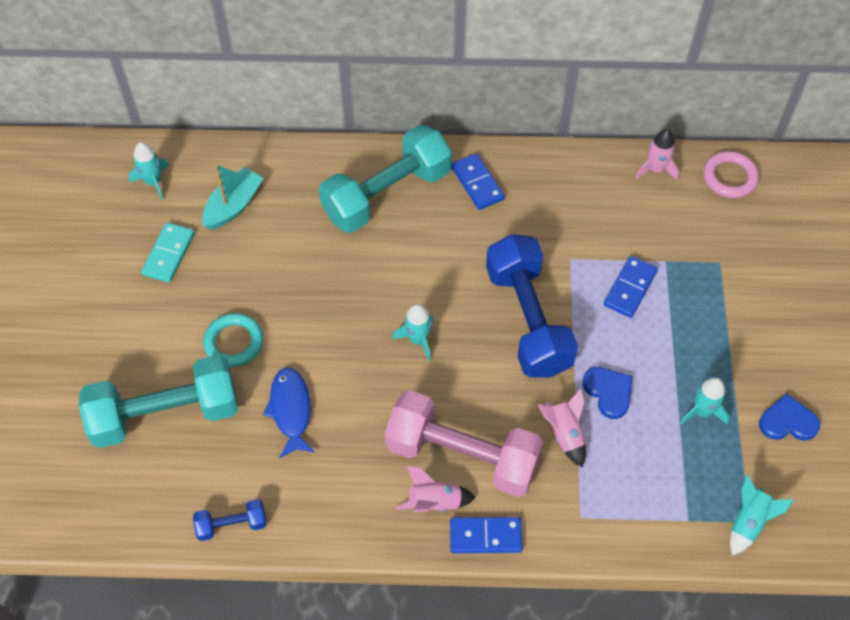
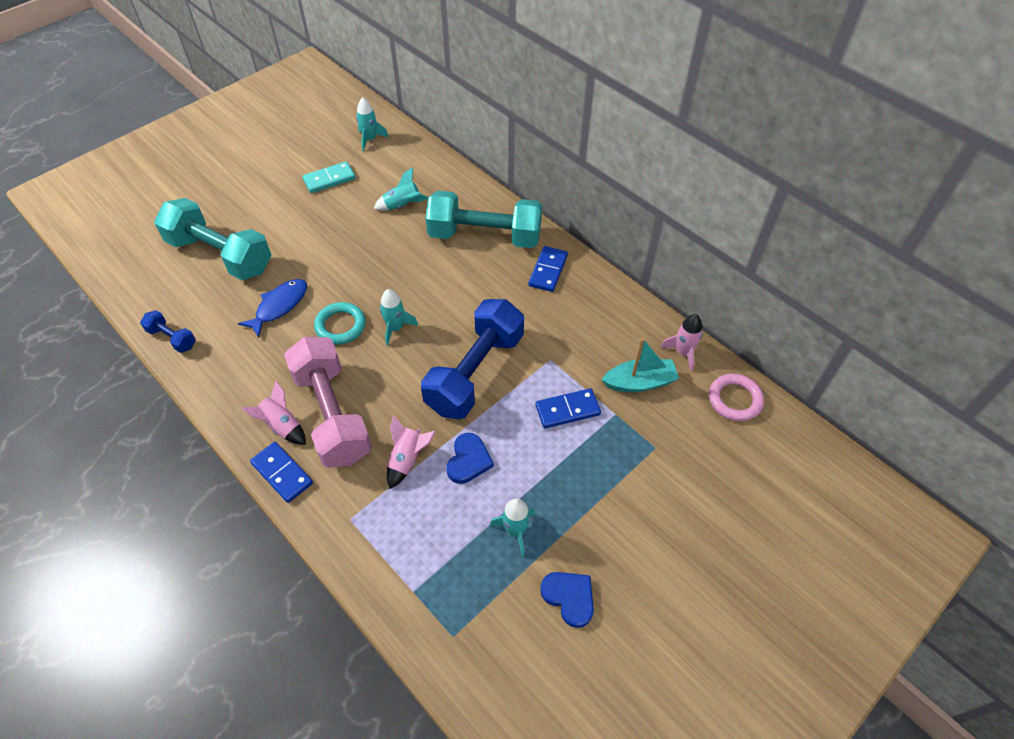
camera: 45 degrees right, 5 degrees down
(233, 205) = (394, 180): turquoise boat -> turquoise boat (639, 382)
(234, 342) = (300, 248): turquoise ring -> turquoise ring (340, 326)
(748, 522) = (452, 636): turquoise rocket -> turquoise rocket (402, 206)

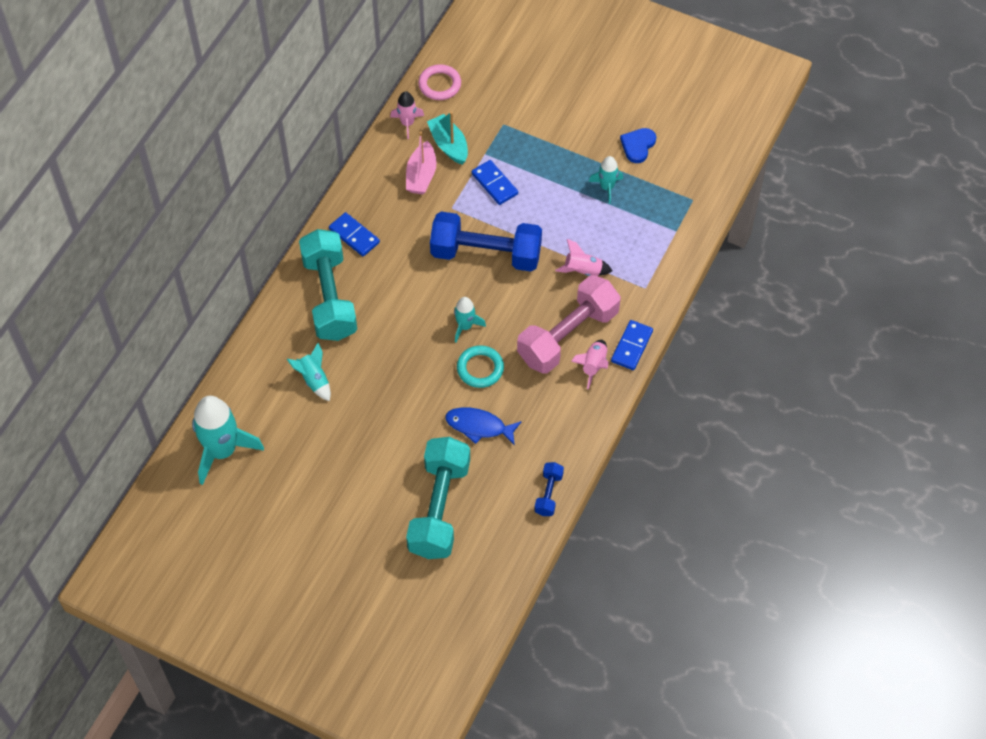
camera: 110 degrees left, 5 degrees up
(329, 179) = (299, 462): turquoise domino -> none
(370, 139) = (222, 451): turquoise rocket -> turquoise rocket, size x1.93
(468, 460) = (566, 232): blue heart -> none
(548, 271) = (354, 236): blue domino -> blue domino turned 45 degrees clockwise
(604, 345) = (421, 175): none -> pink boat

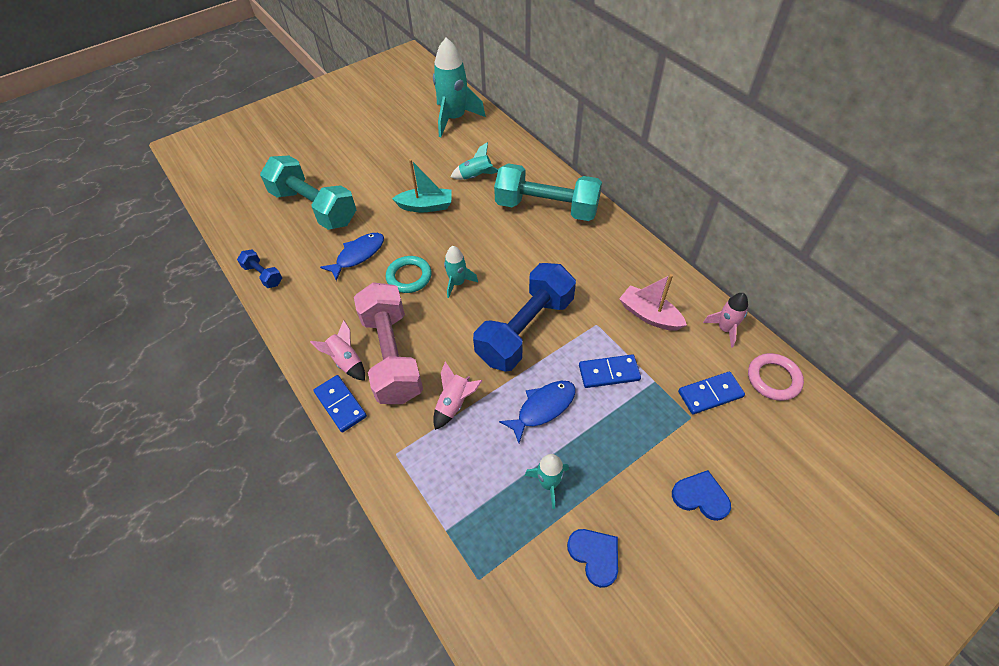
camera: 120 degrees right, 5 degrees down
(354, 236) = (601, 243): blue domino -> blue domino (710, 394)
(449, 145) = (680, 353): turquoise boat -> turquoise boat (426, 206)
(551, 213) = (543, 408): none -> blue fish
(562, 103) = (700, 496): none -> blue heart

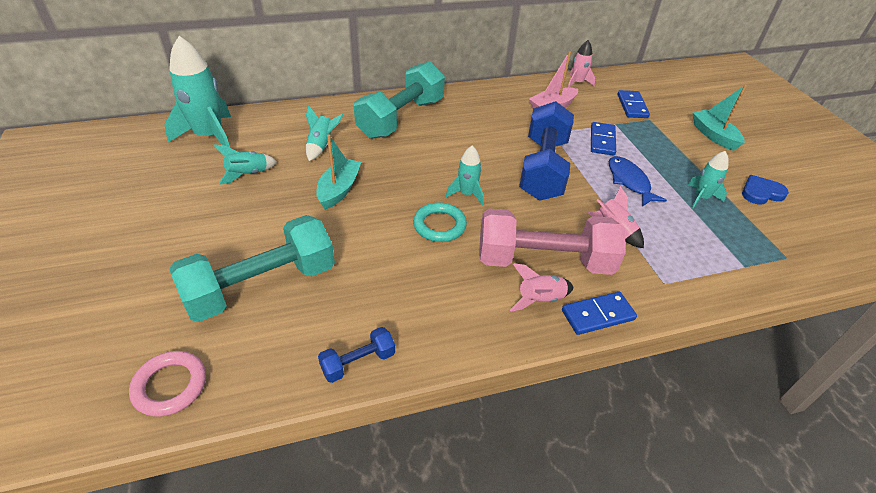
camera: 75 degrees left, 10 degrees down
(358, 255) = (381, 259): blue fish -> none
(421, 155) = (248, 174): none -> turquoise rocket
(525, 329) = (543, 168): blue dumbbell -> blue dumbbell turned 45 degrees clockwise
(700, 496) = (713, 135): blue heart -> turquoise boat
(773, 379) = (625, 81): pink ring -> pink ring (170, 386)

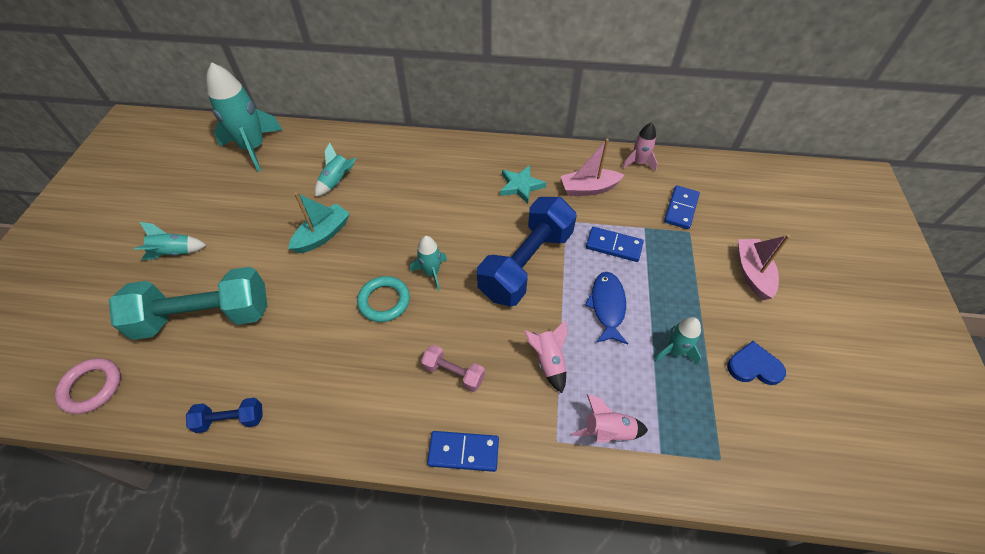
camera: 25 degrees right, 10 degrees up
(248, 174) = (260, 197): turquoise rocket -> turquoise rocket (175, 253)
(401, 118) = (427, 167): turquoise dumbbell -> none
(495, 116) = (521, 186): none -> turquoise star
(540, 299) = (421, 414): pink rocket -> pink rocket (608, 431)
(544, 261) = (453, 373): pink dumbbell -> pink dumbbell, size x0.45
(602, 140) = (614, 246): blue domino -> blue domino turned 75 degrees clockwise
(713, 135) = (752, 273): turquoise boat -> pink boat

